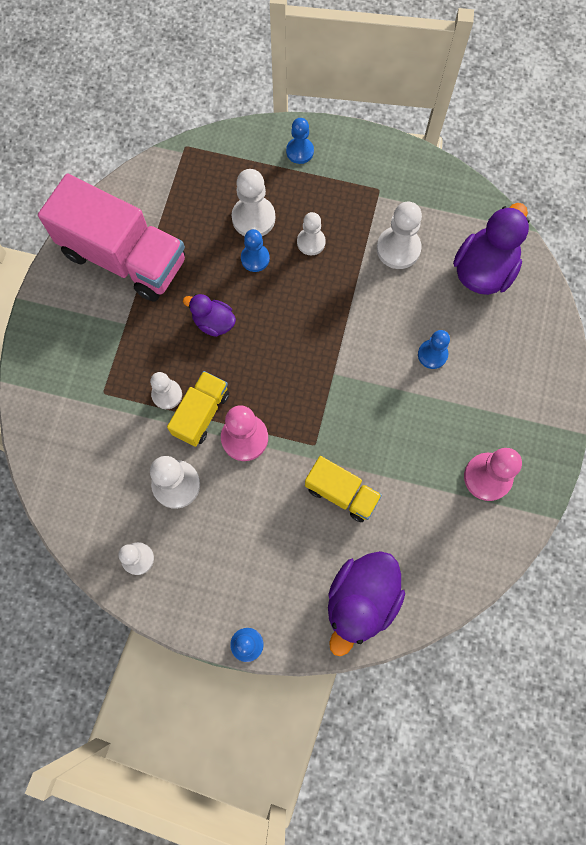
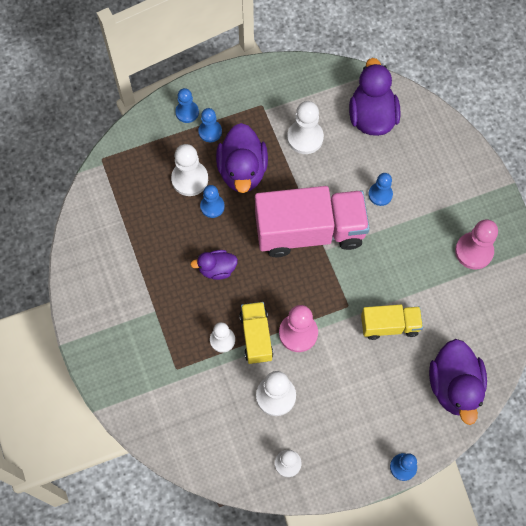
camera: 35 degrees left, 5 degrees down
(124, 257) = (118, 265): pink truck -> pink truck (309, 231)
(308, 184) = (210, 131): none -> blue pawn
(311, 242) = (242, 170): white pawn -> purple duck

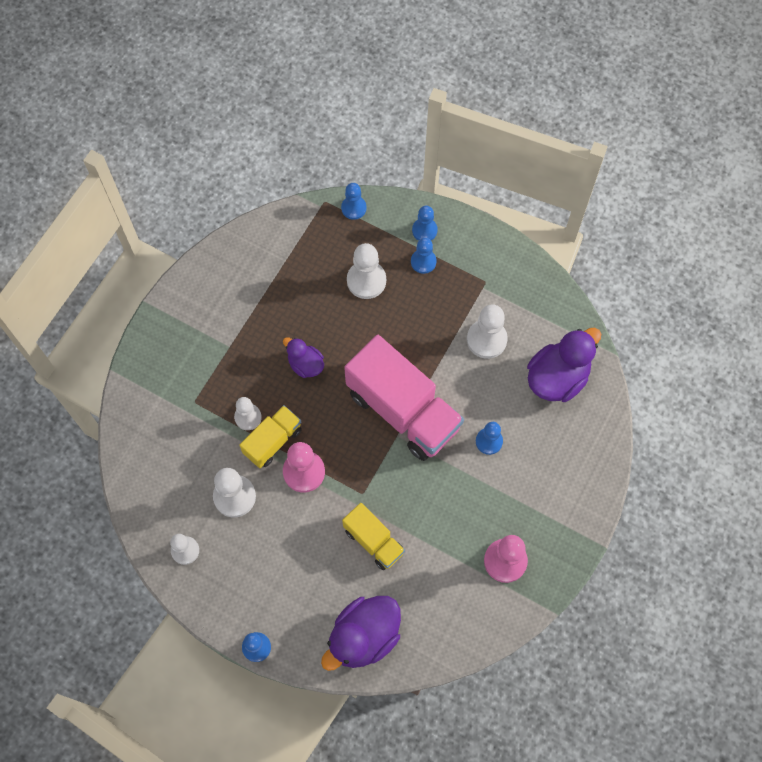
camera: 50 degrees right, 0 degrees up
(212, 206) = (357, 317): blue pawn -> blue pawn (353, 208)
(242, 170) = (411, 314): purple duck -> none

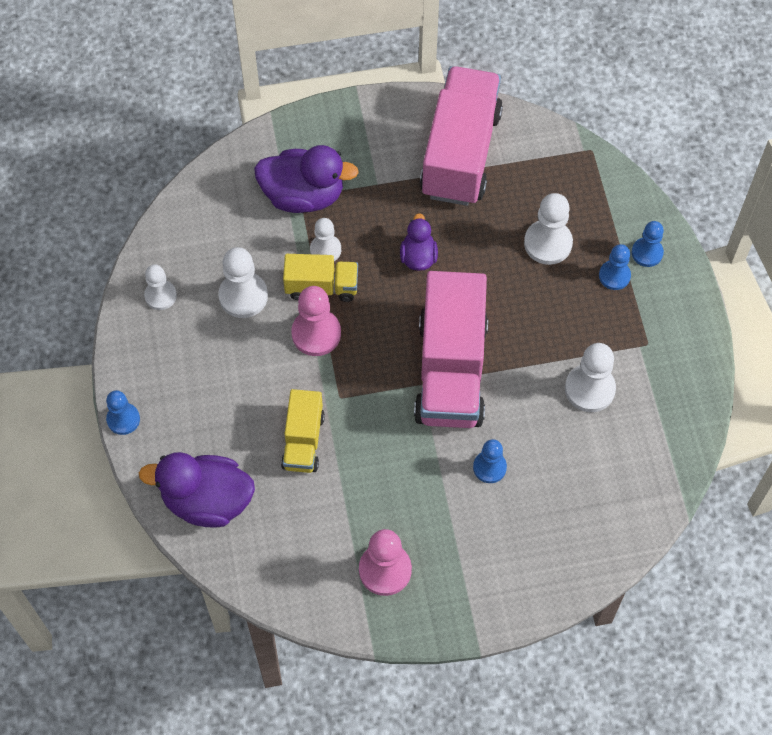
camera: 50 degrees right, 5 degrees down
(255, 278) = (460, 153): none -> pink truck
(353, 208) = (609, 178): blue pawn -> none
(557, 378) = (611, 481): purple duck -> purple duck (303, 195)

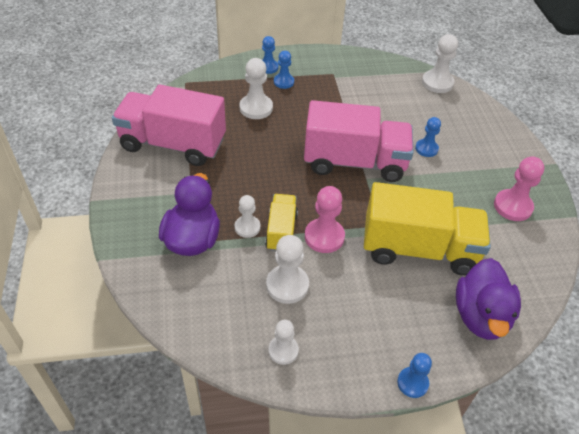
camera: 90 degrees left, 15 degrees down
(303, 441) = (419, 249): yellow truck -> yellow truck, size x1.91
(418, 257) = (260, 173): purple duck -> none
(589, 389) = (365, 100): white pawn -> white pawn (437, 83)

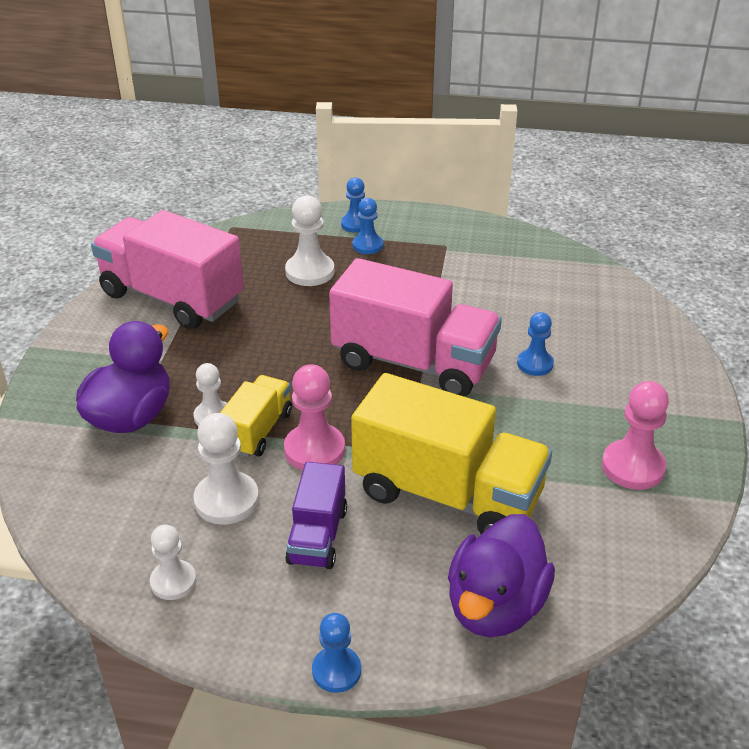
camera: 20 degrees right, 10 degrees down
(356, 296) = (317, 536): none -> purple truck
(437, 83) = (601, 280): white pawn -> none

